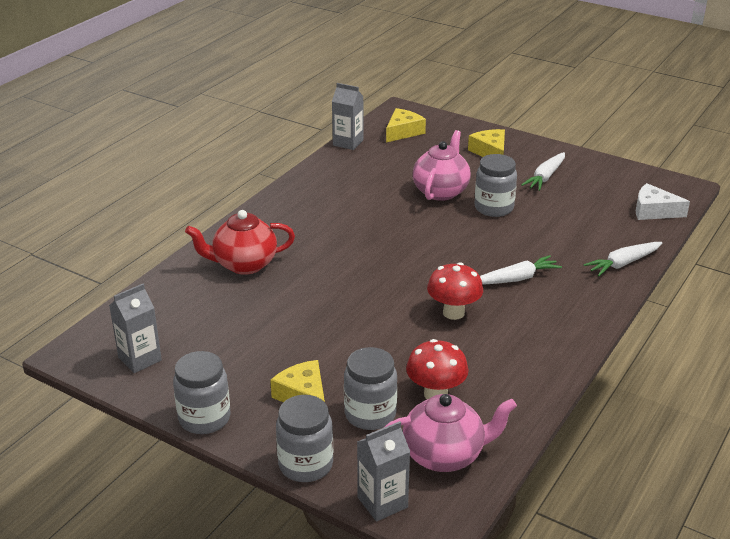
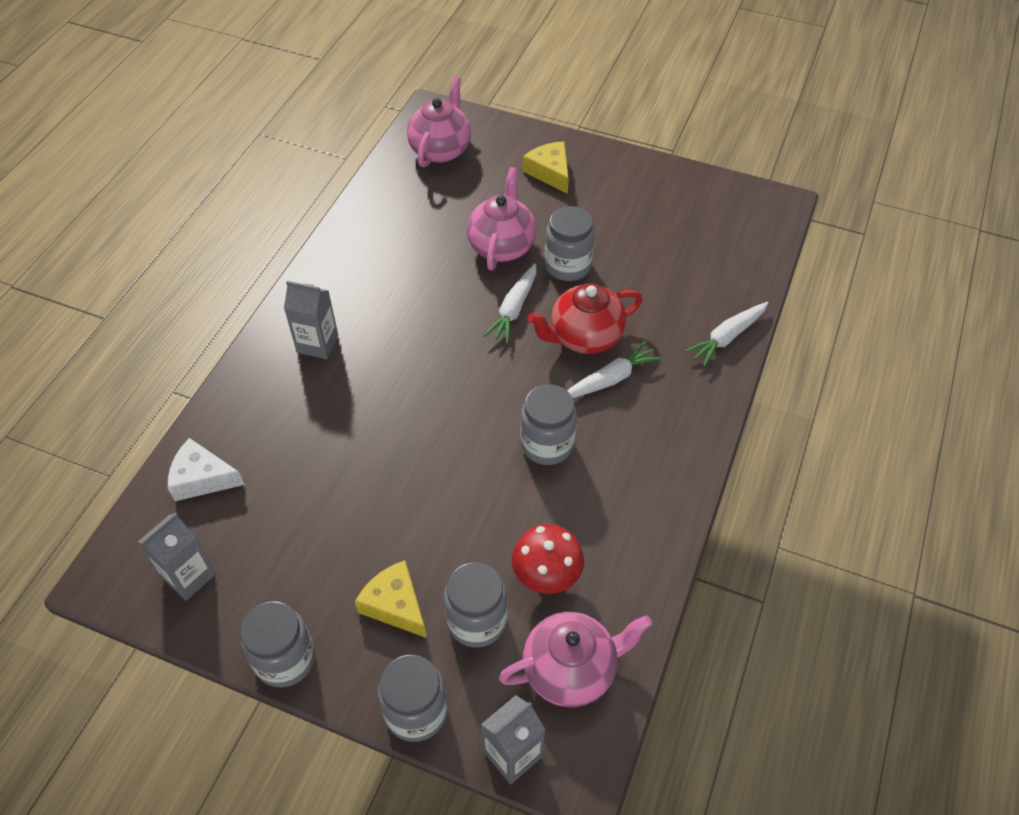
camera: 10 degrees left, 20 degrees up
(244, 264) = (286, 401): red teapot -> red teapot (584, 337)
(348, 143) = (377, 176): grey carton -> grey carton (317, 344)
(403, 132) = (441, 149): yellow cheese -> pink teapot
(453, 313) = (547, 444): red mushroom -> grey jar
(545, 177) = (620, 206): white carrot -> white carrot (514, 309)
(653, 211) = (750, 247): white cheese -> white cheese (202, 478)

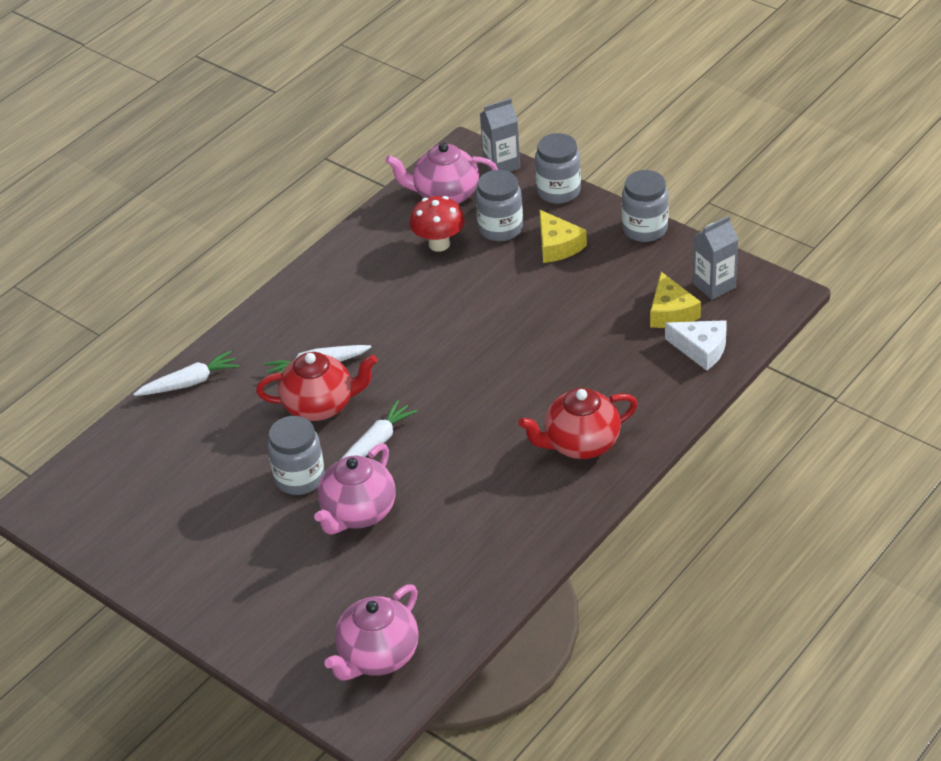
camera: 160 degrees left, 10 degrees down
(317, 344) = (580, 444): grey carton -> red teapot
(547, 444) = (398, 326): grey jar -> none
(550, 172) = (261, 596): yellow cheese -> yellow cheese (671, 312)

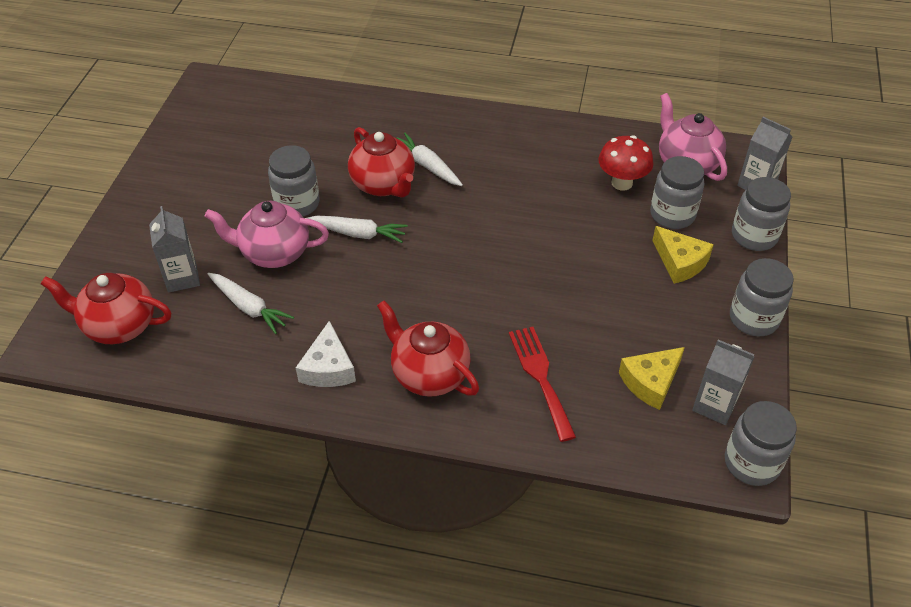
camera: 60 degrees right, 5 degrees up
(189, 382) = (369, 105): white carrot -> white carrot (249, 307)
(344, 592) = (182, 278): none -> grey carton
(378, 656) = (119, 326): pink teapot -> red teapot
(557, 246) = (680, 262): yellow cheese -> yellow cheese turned 75 degrees counterclockwise
(626, 375) = (540, 377): none -> red fork
(701, 349) = (615, 426): white cheese -> white cheese (328, 368)
(776, 288) = (751, 463): none -> grey jar

